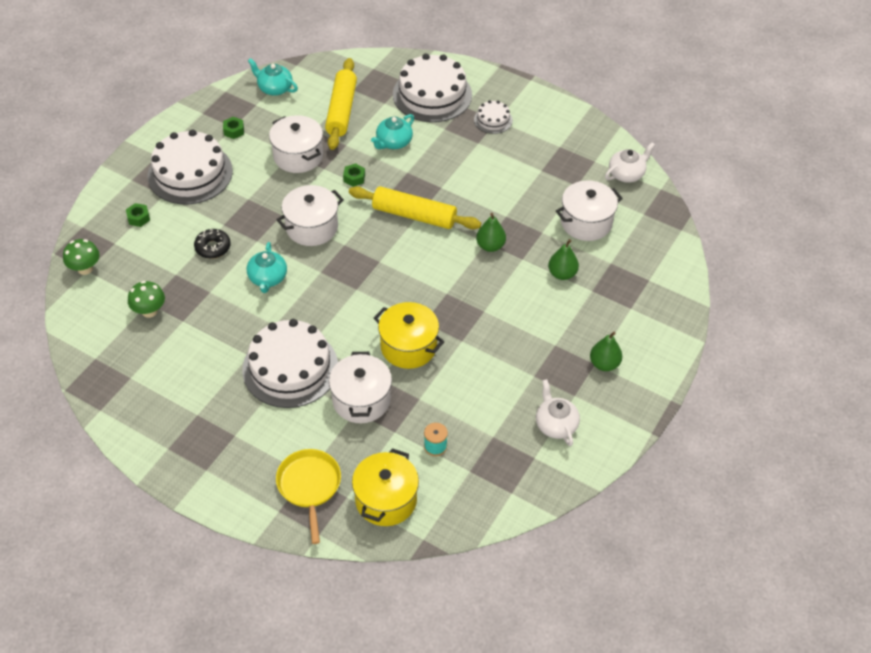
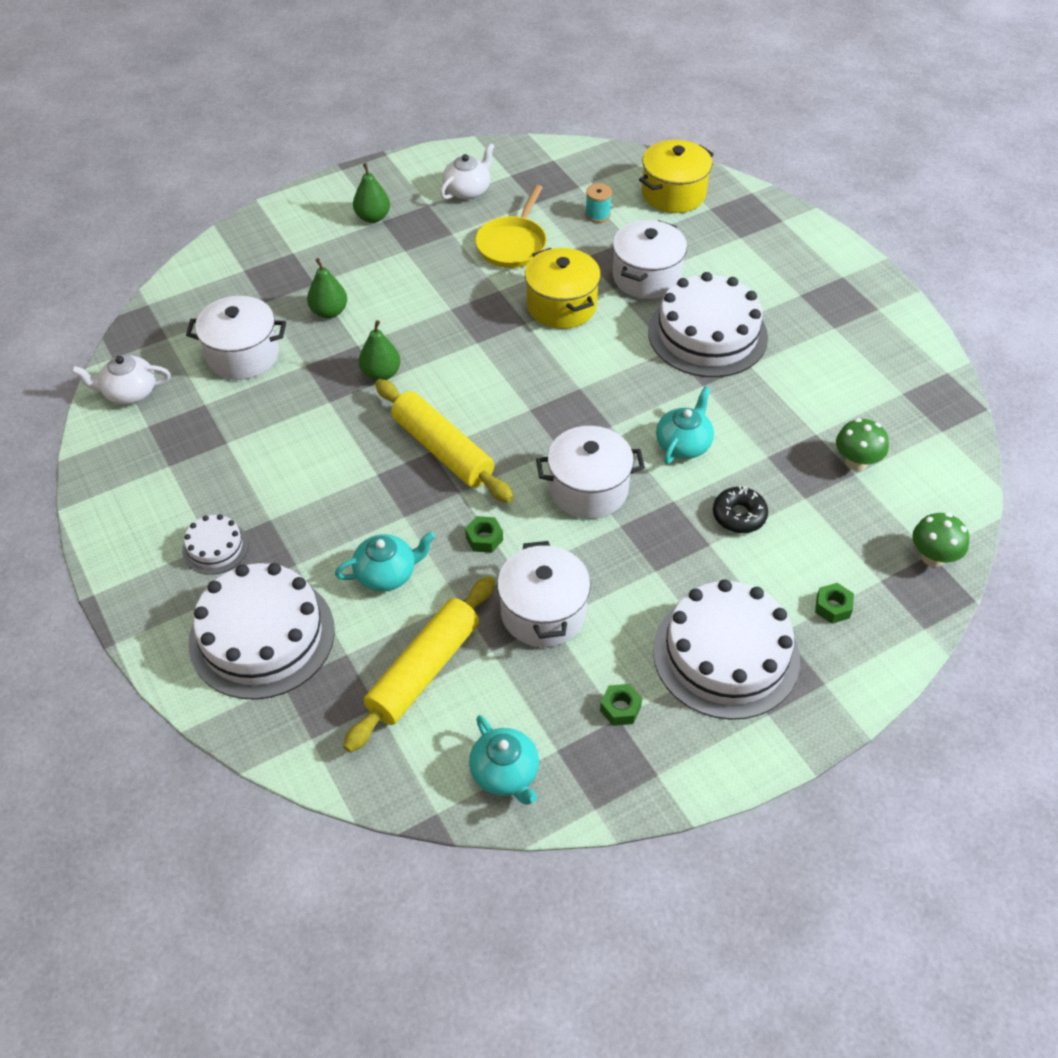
camera: 150 degrees left, 0 degrees up
(309, 487) = (742, 227): yellow pan -> yellow pan (513, 244)
(555, 424) = (468, 190): white teapot -> white teapot turned 150 degrees counterclockwise

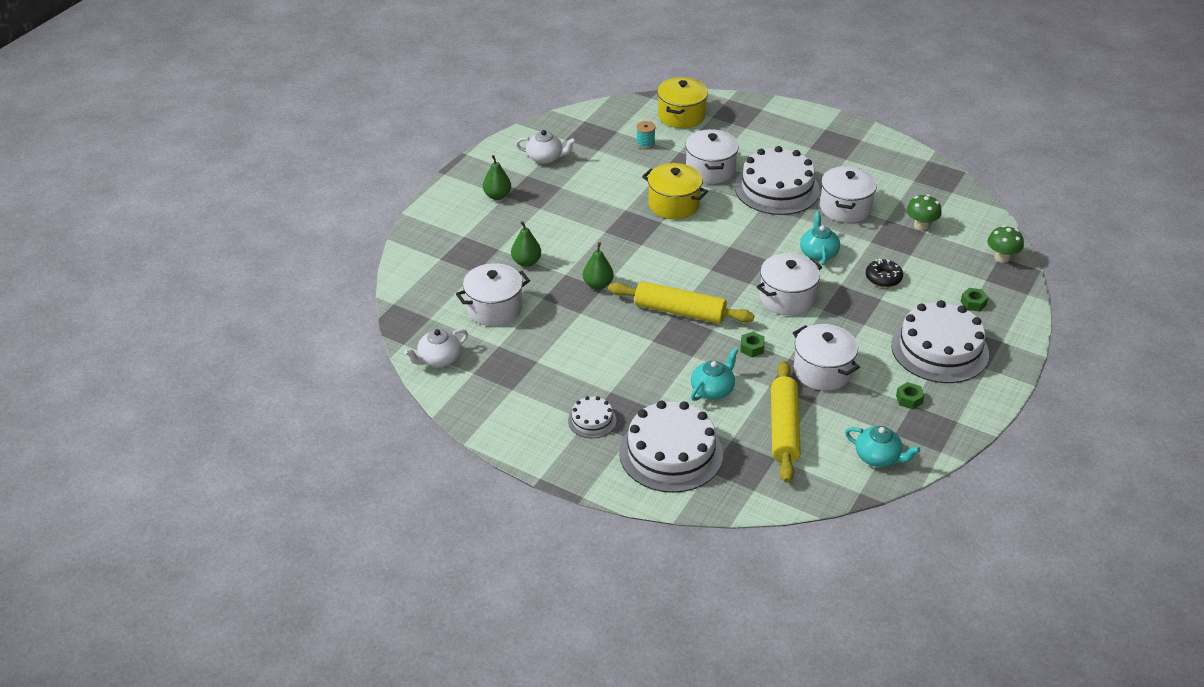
camera: 30 degrees left, 10 degrees down
(468, 190) = (545, 158): white teapot -> white teapot turned 90 degrees clockwise
(513, 244) = (608, 180): yellow pan -> none
(774, 395) = (845, 208): none -> white pot

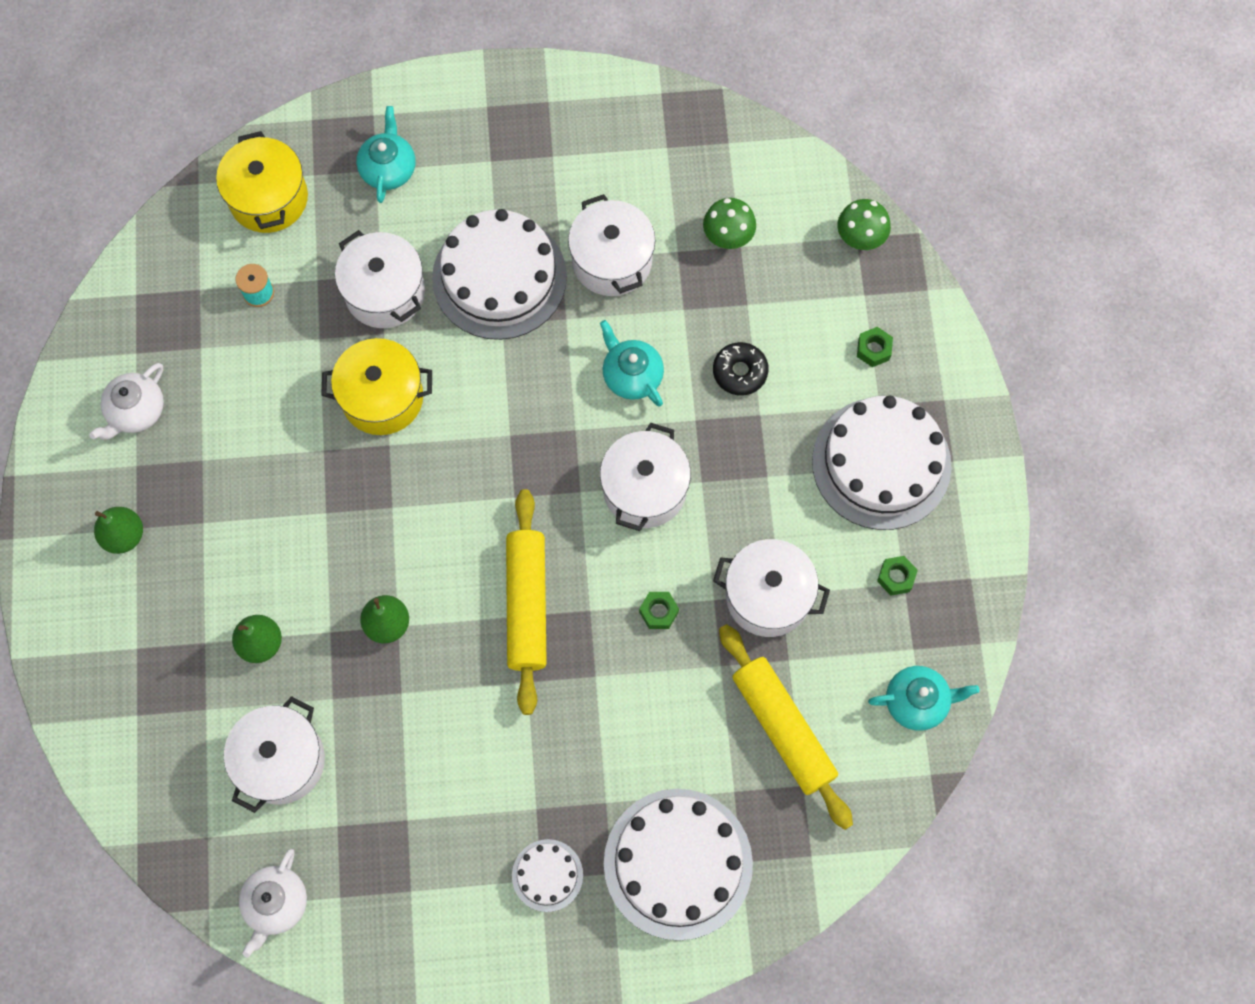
camera: 35 degrees left, 30 degrees up
(545, 158) = (136, 411): white teapot -> white teapot turned 150 degrees clockwise
(680, 311) = (527, 604): yellow rolling pin -> yellow rolling pin turned 75 degrees counterclockwise
(713, 390) = (658, 719): turquoise teapot -> turquoise teapot (388, 169)

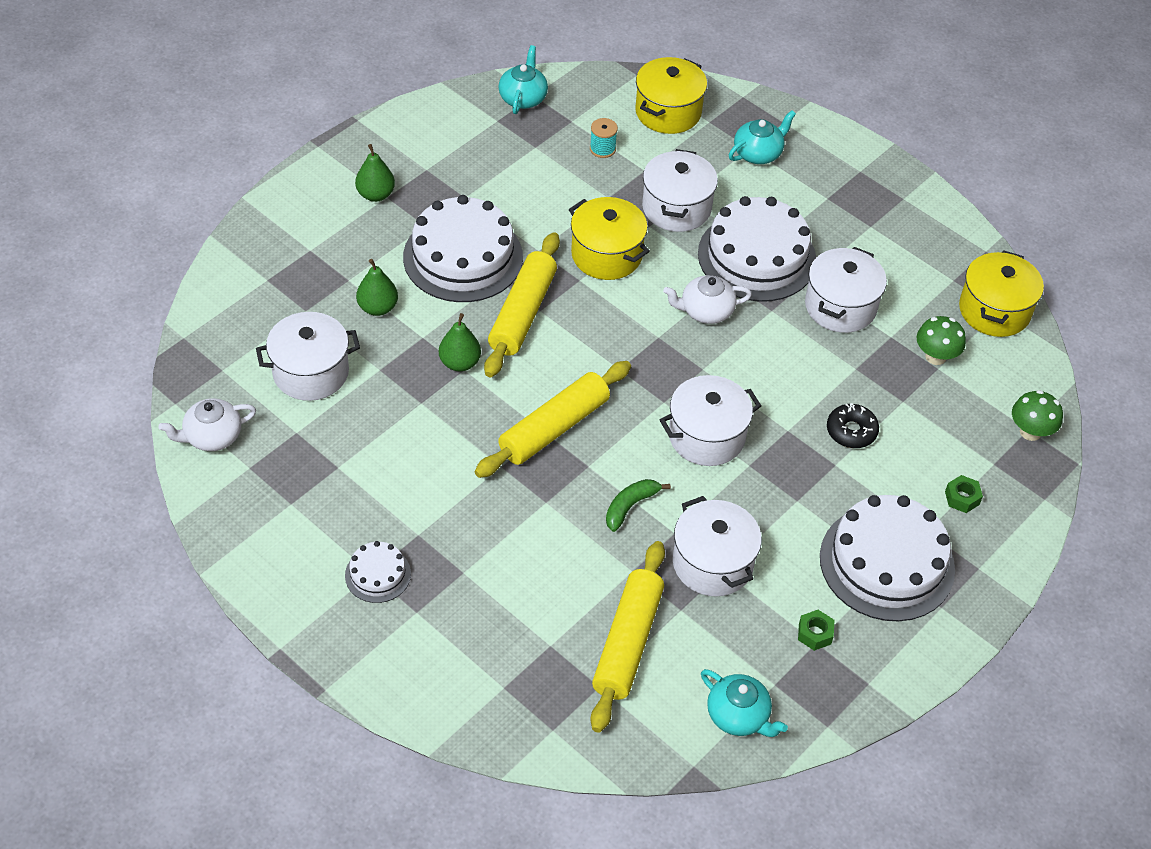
camera: 45 degrees right, 20 degrees down
(136, 411) = (460, 146): white teapot -> white teapot (705, 311)
(382, 525) = (522, 313): none -> yellow rolling pin
(631, 375) = (776, 373): turquoise teapot -> turquoise teapot (523, 98)
(658, 612) = (630, 506): green nut -> green banana
(678, 863) = (463, 648): white cake -> white cake (463, 257)
(725, 147) = (994, 310): none -> yellow pot

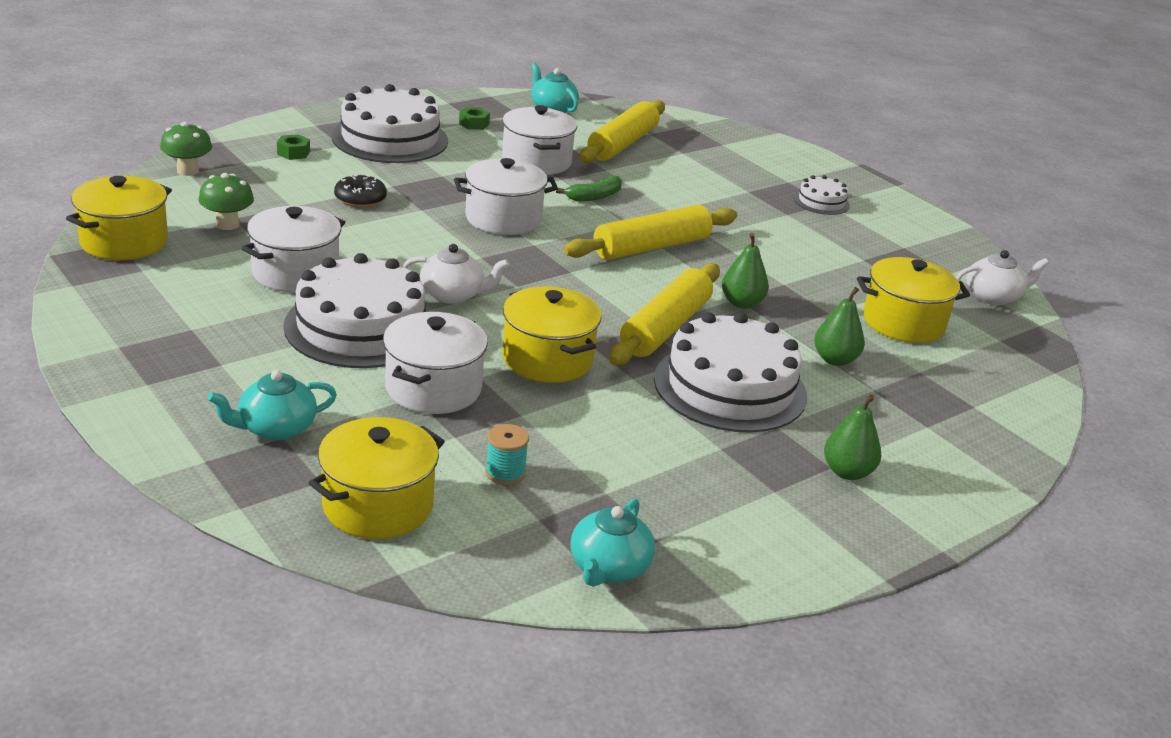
camera: 170 degrees left, 20 degrees down
(311, 372) = (903, 323): white pot -> yellow pot

